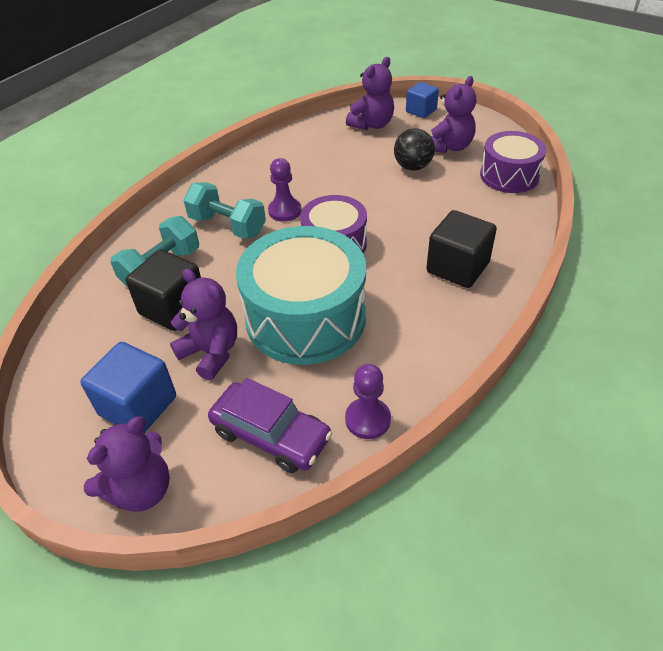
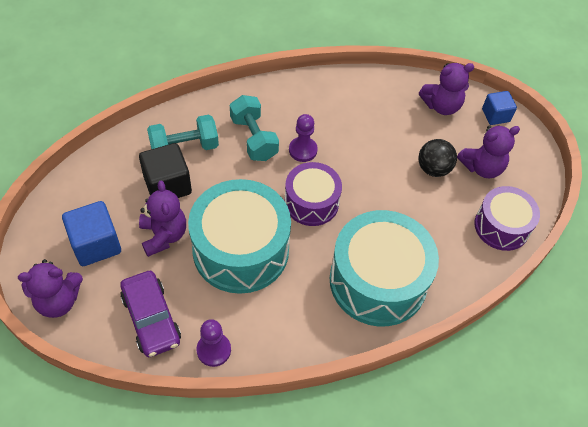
camera: 30 degrees right, 10 degrees up
(457, 267) = (378, 281): black cube -> turquoise drum

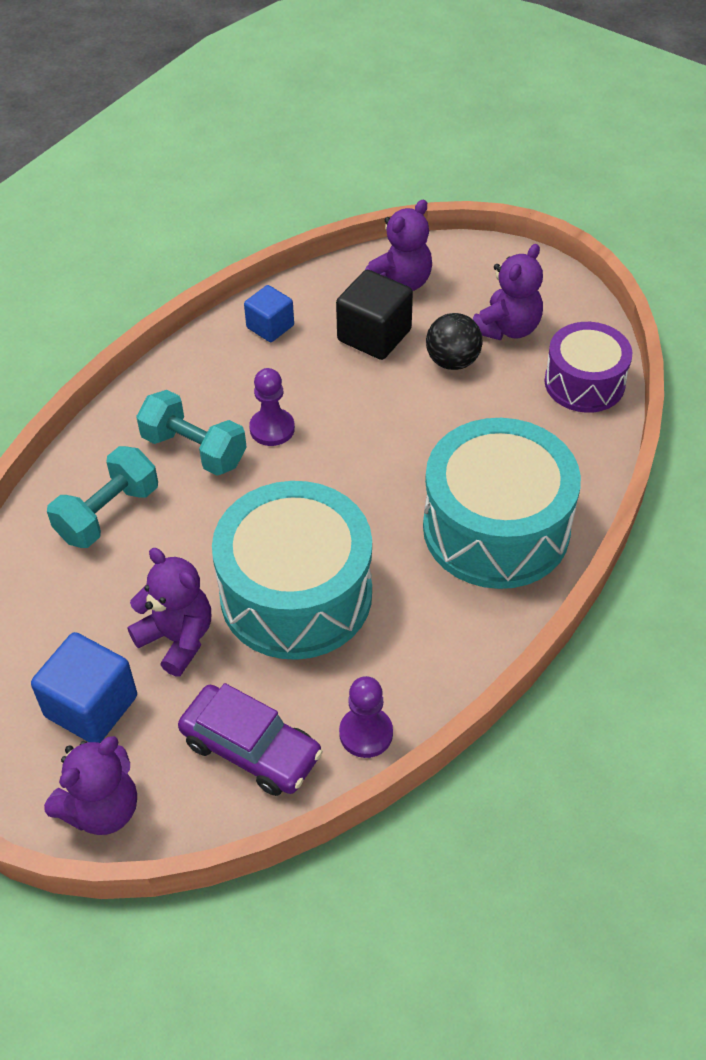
camera: 30 degrees left, 5 degrees down
(167, 185) = (126, 573): black cube -> black cube (374, 335)
(311, 202) = (337, 485): purple drum -> none
(495, 115) = (473, 259): blue cube -> blue cube (270, 327)

